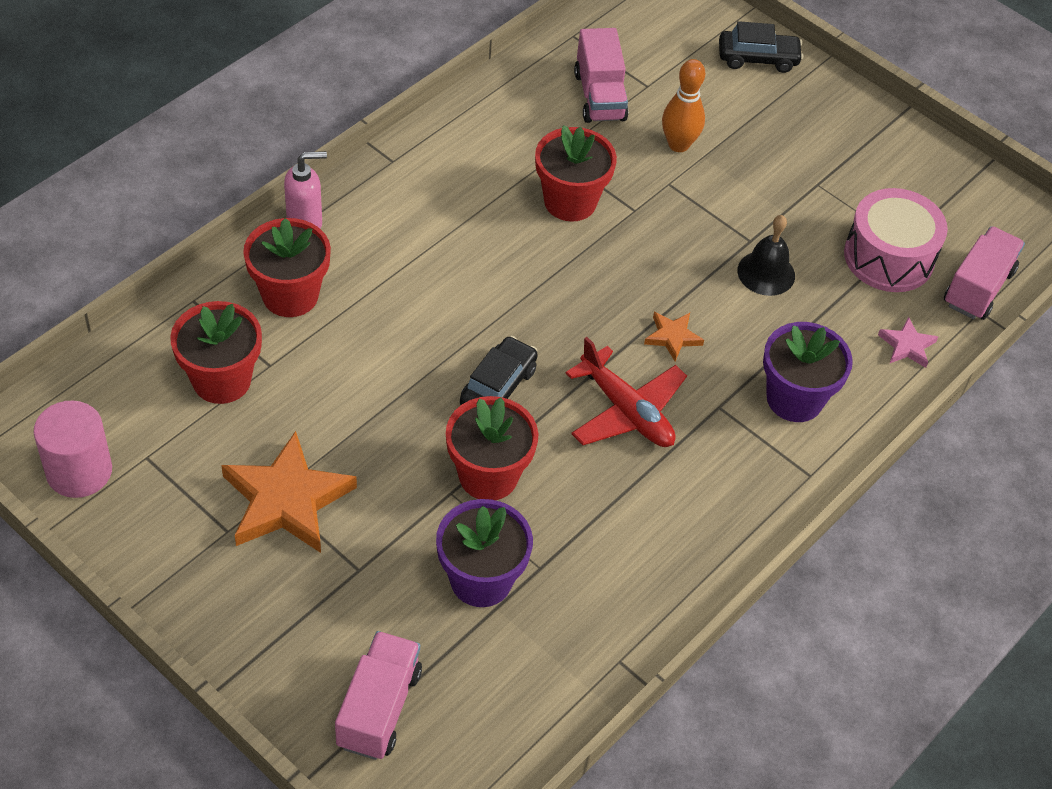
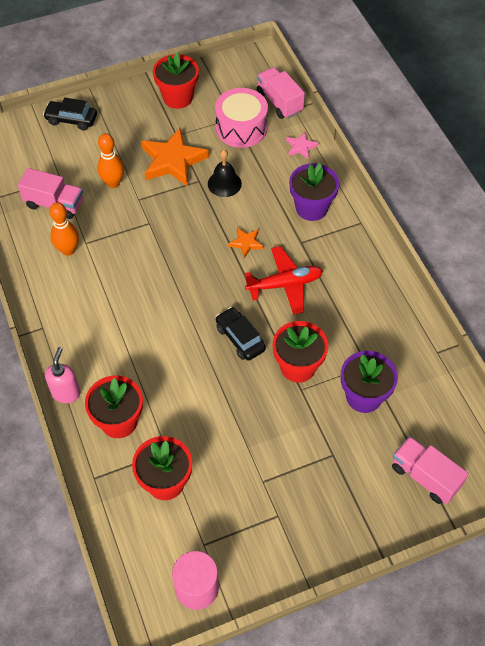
camera: 60 degrees left, 5 degrees up
(287, 500) = (270, 476): orange star -> orange star (173, 161)
(532, 140) = (68, 250): none -> orange bowling pin
(570, 201) = (125, 250): red flower pot -> red flower pot (178, 97)
(758, 58) = (71, 120): black car -> black car turned 105 degrees counterclockwise

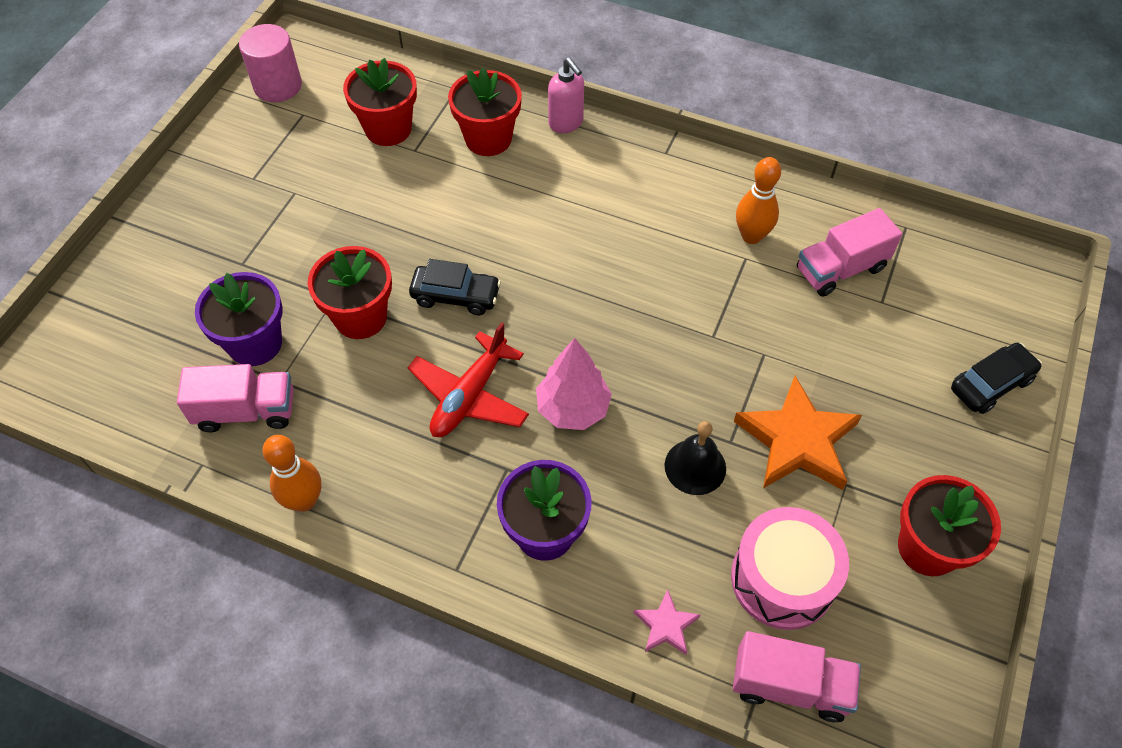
camera: 135 degrees right, 0 degrees up
(113, 183) = (820, 348): orange bowling pin -> orange bowling pin (304, 500)
(246, 243) = (573, 408): orange star -> pink tree
(425, 476) = (120, 315): pink truck -> pink truck (246, 411)

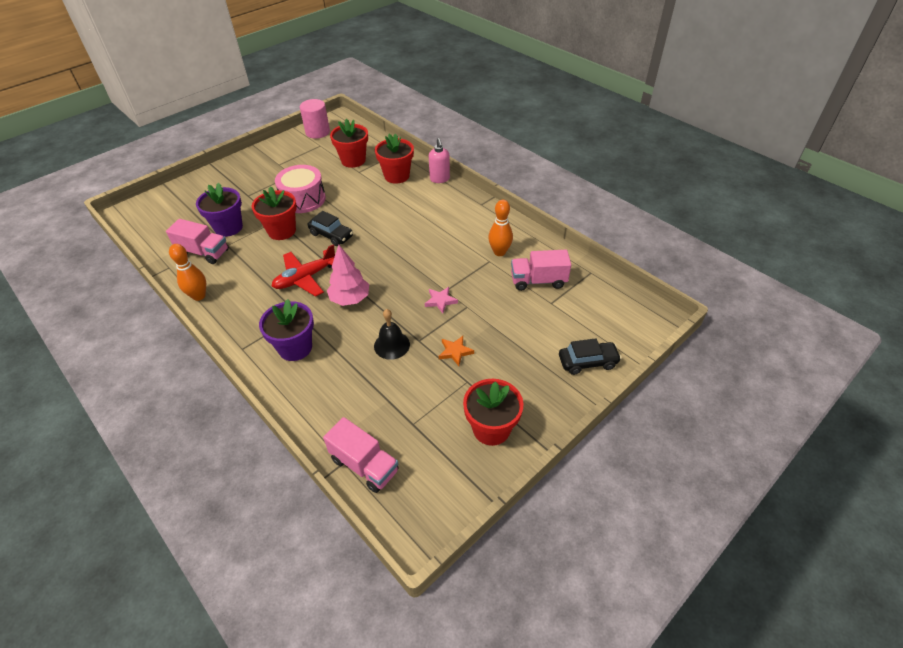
camera: 25 degrees right, 10 degrees down
(666, 625) = (322, 411): pink star -> pink star (440, 301)
(782, 579) = (398, 413): pink drum -> pink drum (303, 199)
(797, 441) = (455, 352): orange star -> orange star, size x0.48

